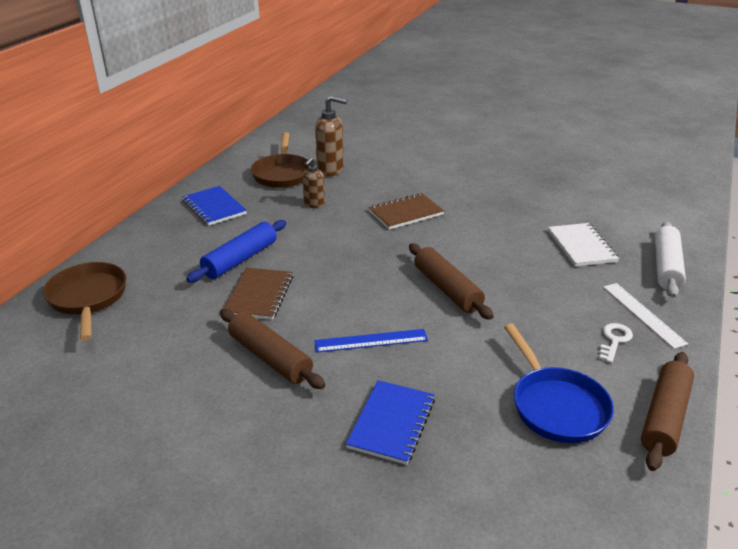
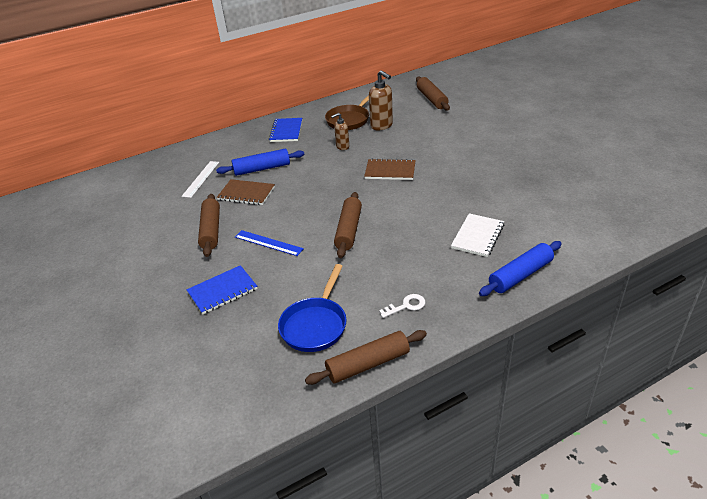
camera: 40 degrees right, 5 degrees up
(88, 298) = (171, 165): brown pan -> none
(259, 295) = (246, 193): brown notebook -> brown notebook turned 60 degrees clockwise
(350, 130) = (432, 99): none -> brown rolling pin
(643, 314) = (451, 299): white ruler -> white ruler (201, 179)
(666, 267) = (520, 275): white rolling pin -> blue rolling pin

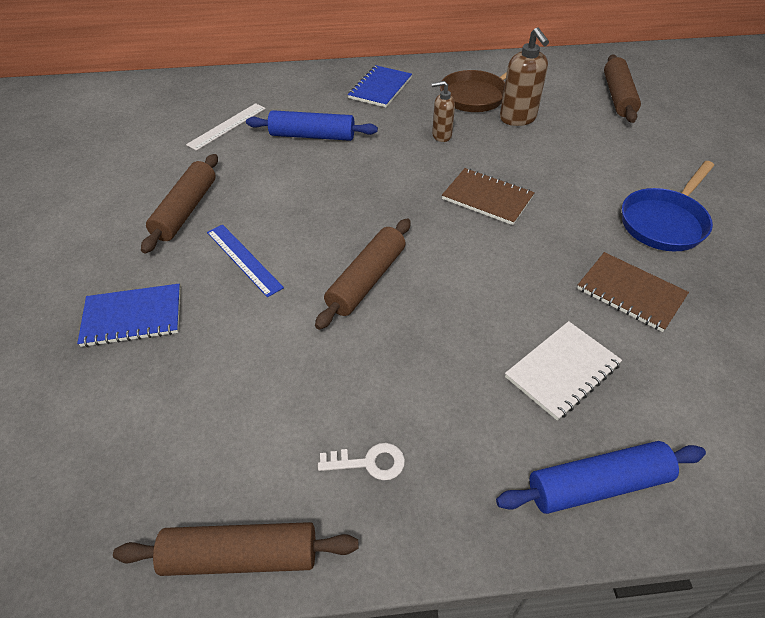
camera: 20 degrees right, 10 degrees up
(246, 193) = (267, 168): brown notebook -> brown notebook (630, 293)
(315, 325) = (213, 436): blue pan -> blue pan (664, 222)

